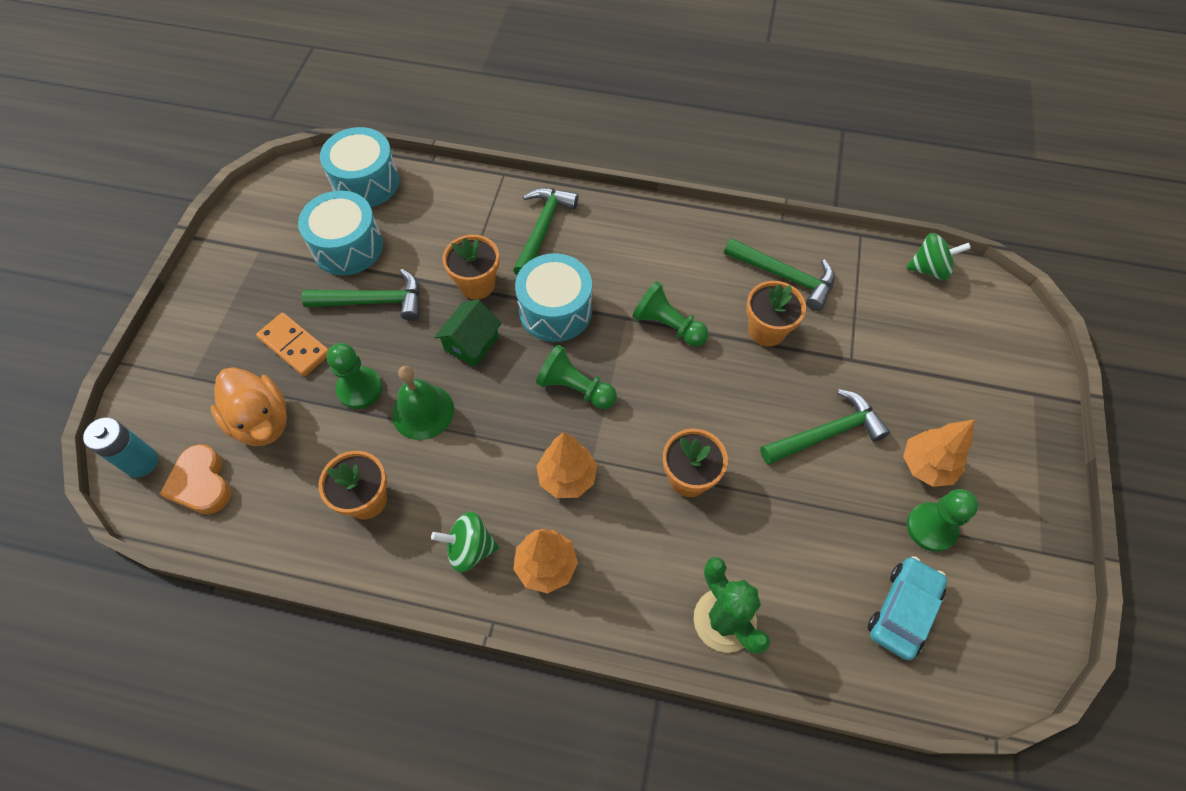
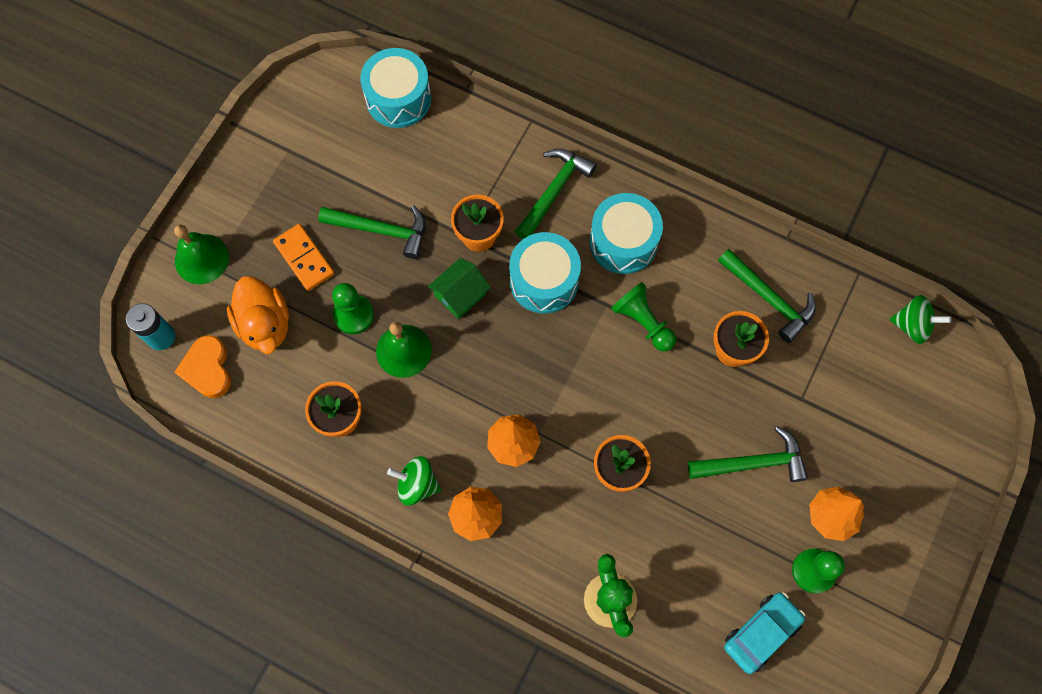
camera: 15 degrees right, 10 degrees up
(179, 371) = (201, 259): none -> green bell
(348, 247) = (368, 166): turquoise drum -> turquoise drum (623, 242)
(575, 388) = (542, 362): green pawn -> none

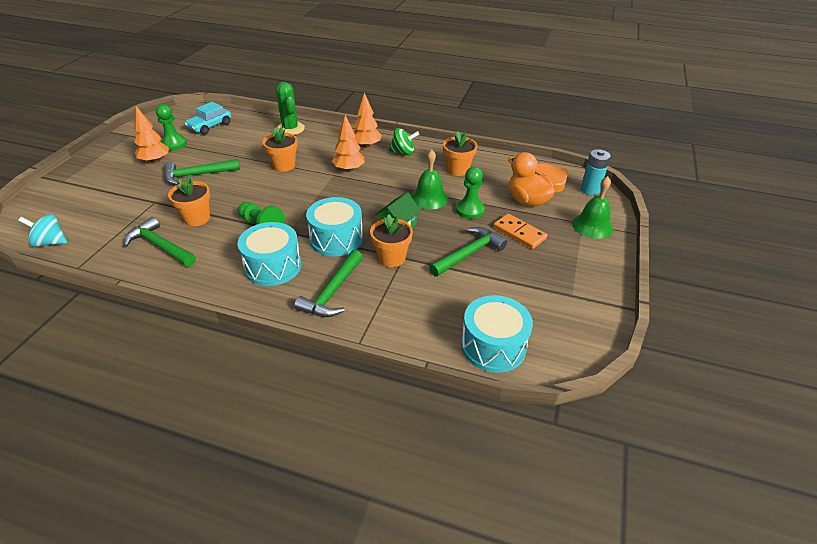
camera: 170 degrees right, 30 degrees down
(381, 230) = (469, 253): green hammer -> green hammer turned 135 degrees clockwise
(912, 325) = (50, 242): green spinning top -> turquoise spinning top

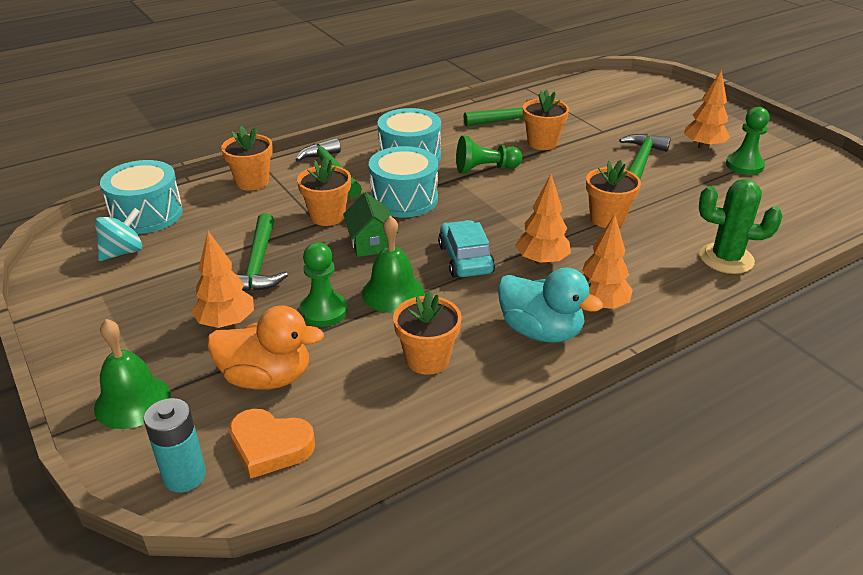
camera: 130 degrees right, 5 degrees down
(50, 242) = (579, 83): turquoise spinning top -> turquoise spinning top (123, 252)
(210, 126) = (788, 200): turquoise car -> turquoise car (465, 259)
(392, 323) = (252, 182): none -> orange flower pot
(403, 152) = (540, 331): green spinning top -> turquoise duck
(519, 233) = (227, 323): orange domino -> orange tree

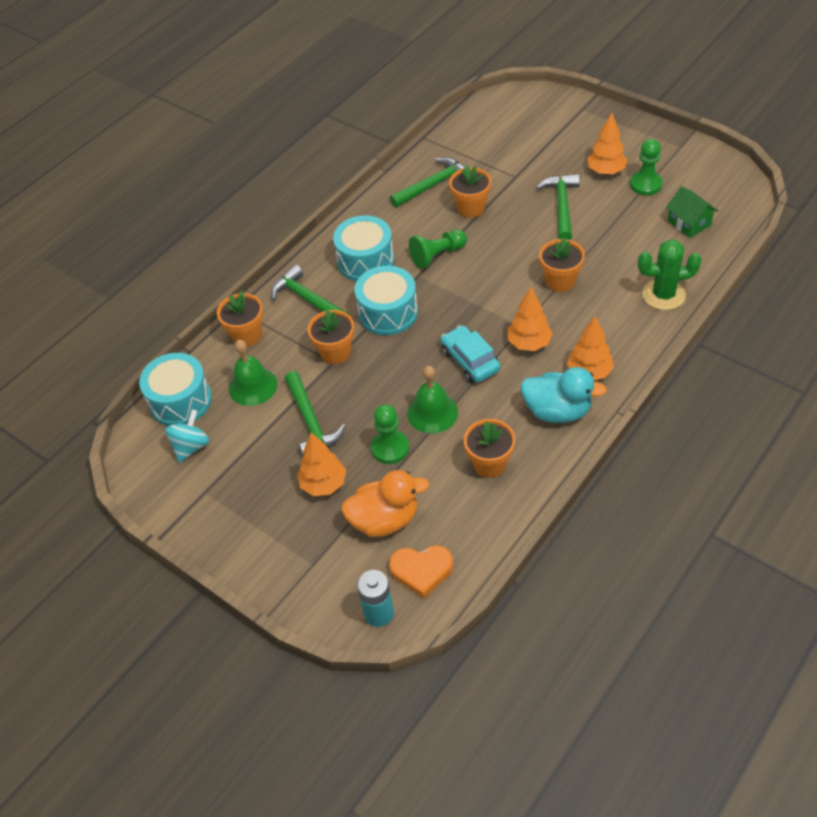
camera: 15 degrees left, 15 degrees up
(132, 401) = (301, 573): green bell -> green bell (253, 386)
(371, 243) = (388, 369): green house -> green house (689, 223)

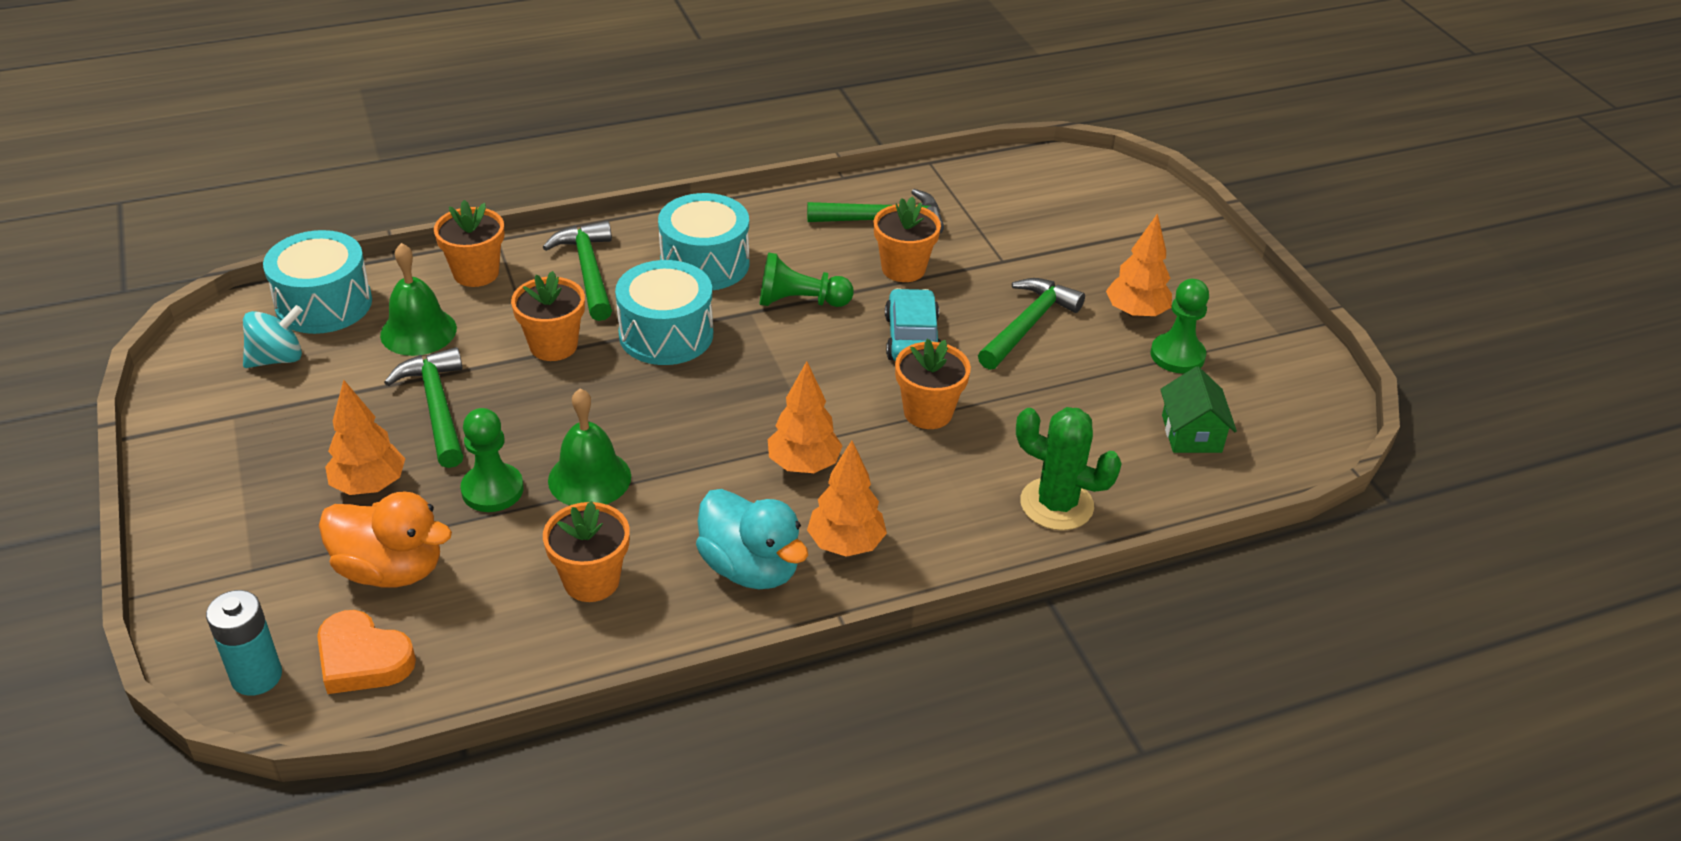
camera: 25 degrees right, 10 degrees down
(311, 422) = (437, 407): green hammer -> green hammer turned 150 degrees clockwise
(470, 361) = (705, 444): turquoise car -> turquoise car (912, 338)

